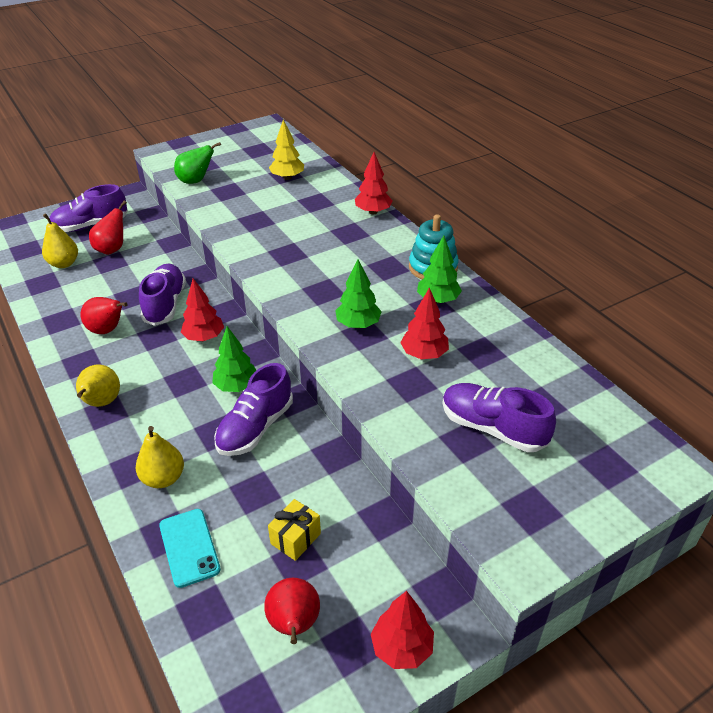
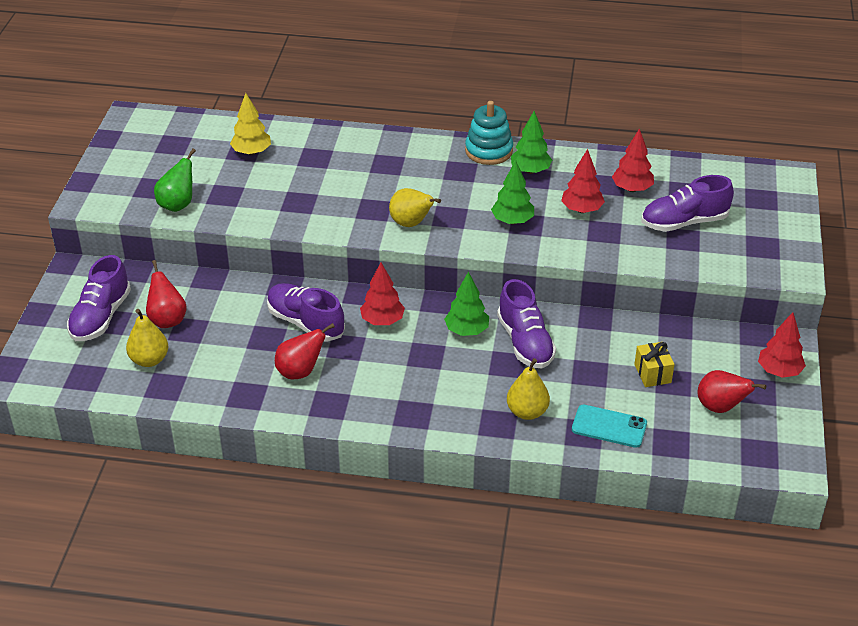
camera: 50 degrees left, 0 degrees up
(101, 403) = (399, 412): yellow pear -> yellow pear (411, 224)
(373, 212) = (374, 137): red tree -> red tree (632, 189)

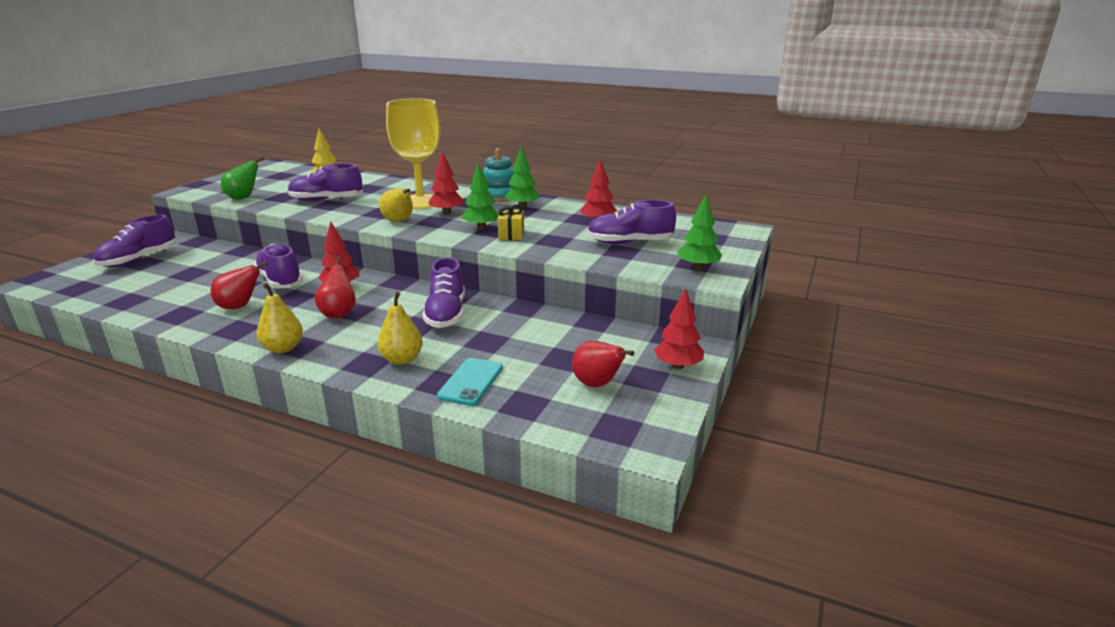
camera: 15 degrees right, 15 degrees down
(149, 360) = (137, 285): yellow pear -> yellow pear (283, 348)
(167, 320) = (182, 266): red pear -> red pear (339, 313)
(287, 193) = (326, 200): none -> purple shoe
(404, 178) = (420, 202): none -> yellow goblet
(466, 331) = (403, 301): green tree -> green tree (698, 267)
(581, 210) = (545, 228): red tree -> red tree (447, 213)
(609, 426) = (471, 382): turquoise phone -> turquoise phone turned 75 degrees clockwise
(652, 373) = (546, 350): yellow gift -> yellow gift (511, 235)

